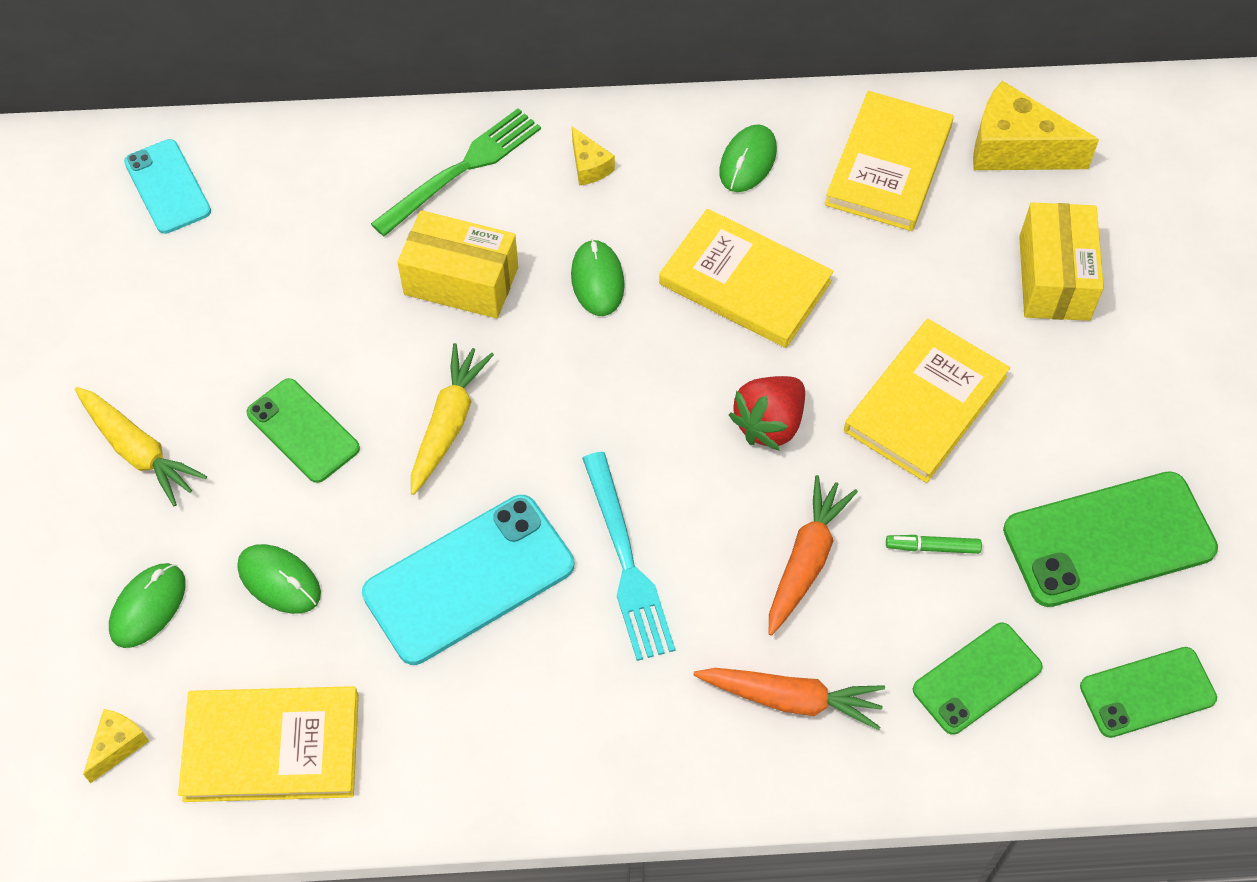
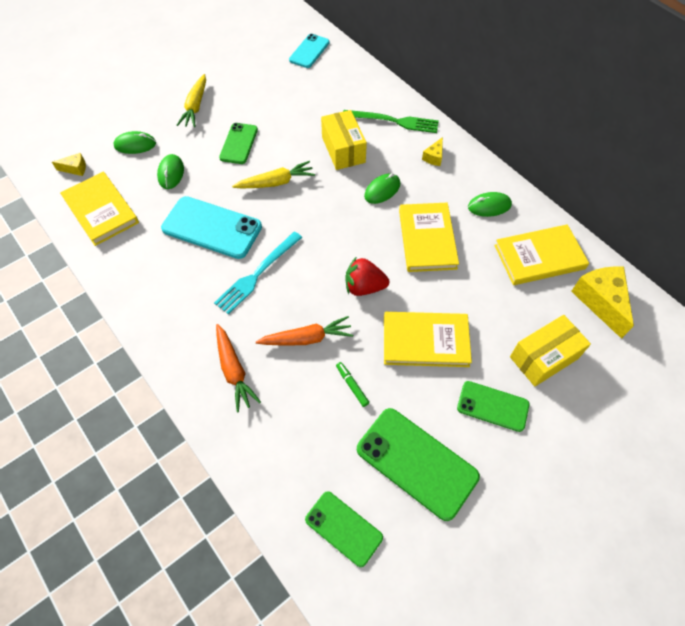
camera: 55 degrees right, 0 degrees up
(977, 678) = (296, 442): green phone -> green phone (492, 406)

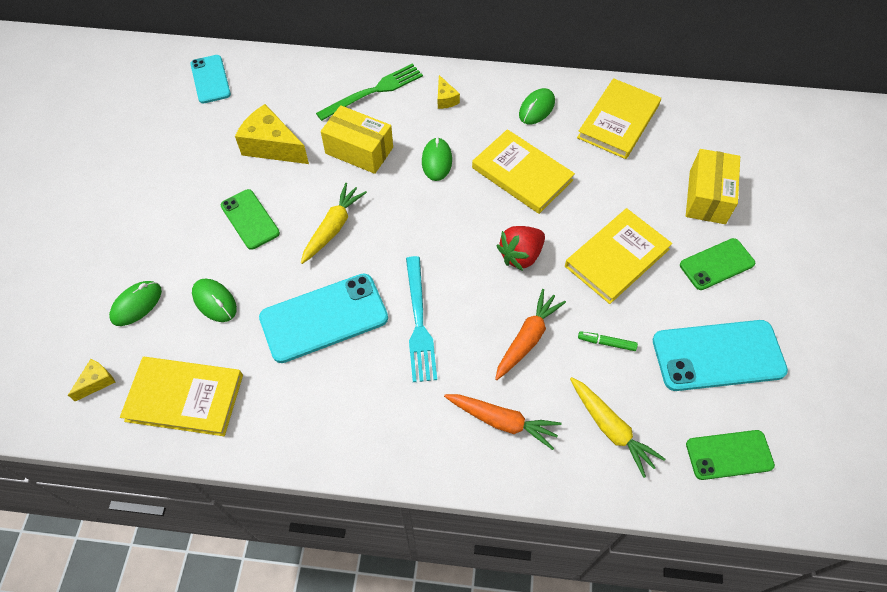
camera: 45 degrees left, 0 degrees up
(195, 106) = (155, 217): yellow carrot -> yellow carrot (611, 429)
(417, 462) = (718, 355): green phone -> turquoise phone
(600, 301) = (695, 122): yellow cheese -> yellow cheese (272, 146)

